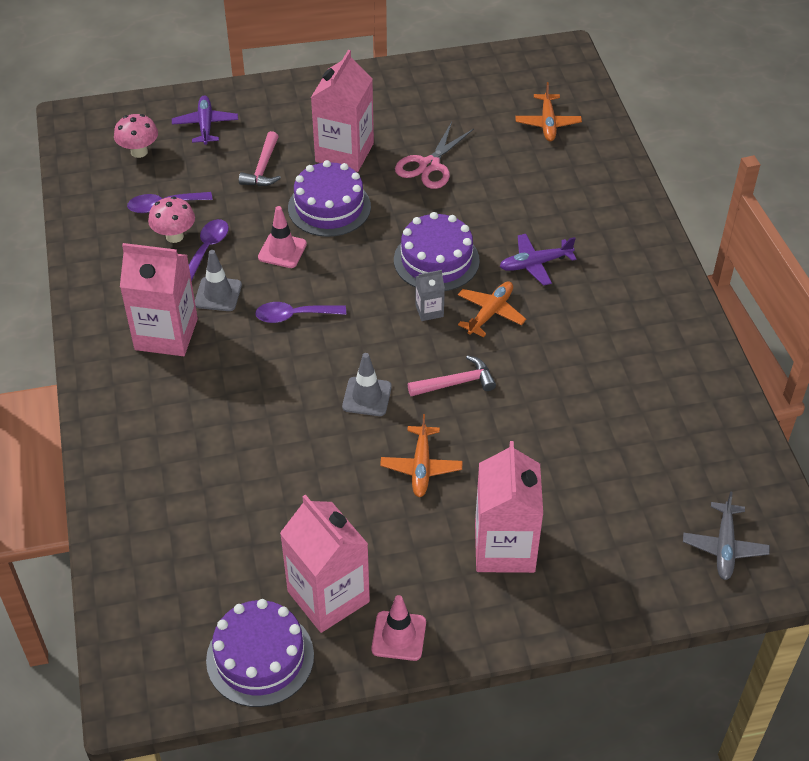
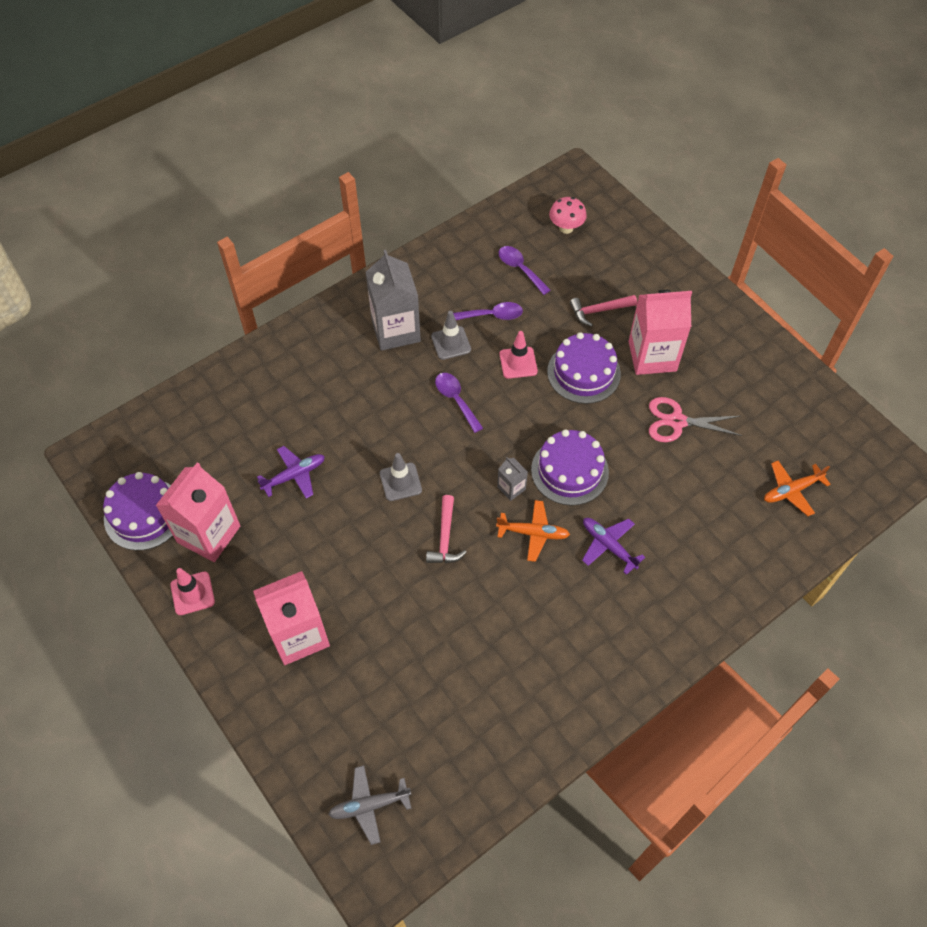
camera: 65 degrees right, 10 degrees up
(166, 334) = (396, 330): pink carton -> grey carton
(174, 236) = (493, 290): pink mushroom -> none
(205, 125) = (622, 253): purple plane -> purple plane (294, 475)
(421, 467) = (350, 546): orange plane -> none
(456, 383) = (445, 537): pink hammer -> pink hammer turned 45 degrees clockwise

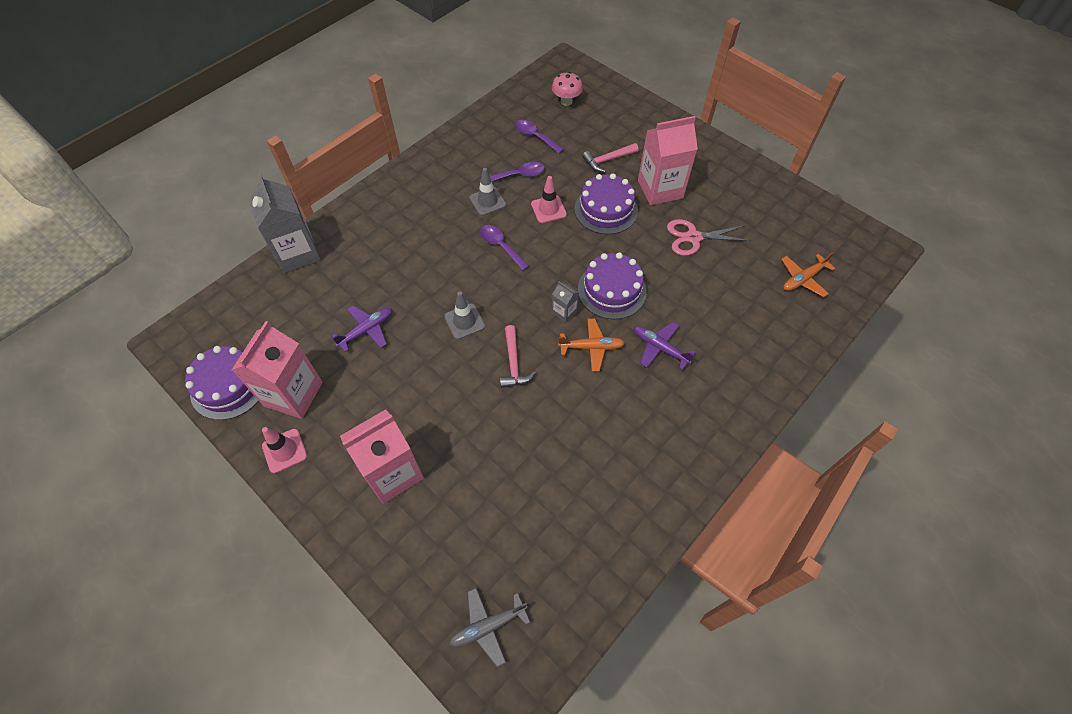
camera: 10 degrees left, 0 degrees up
(396, 330) = (438, 197): grey carton -> grey carton (297, 253)

